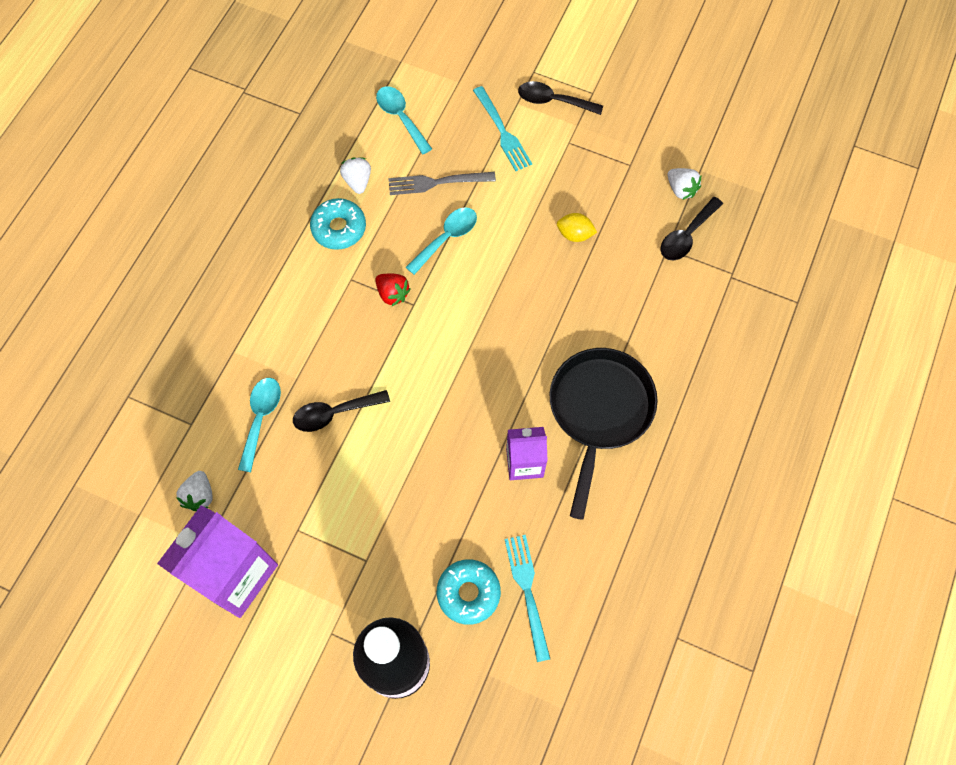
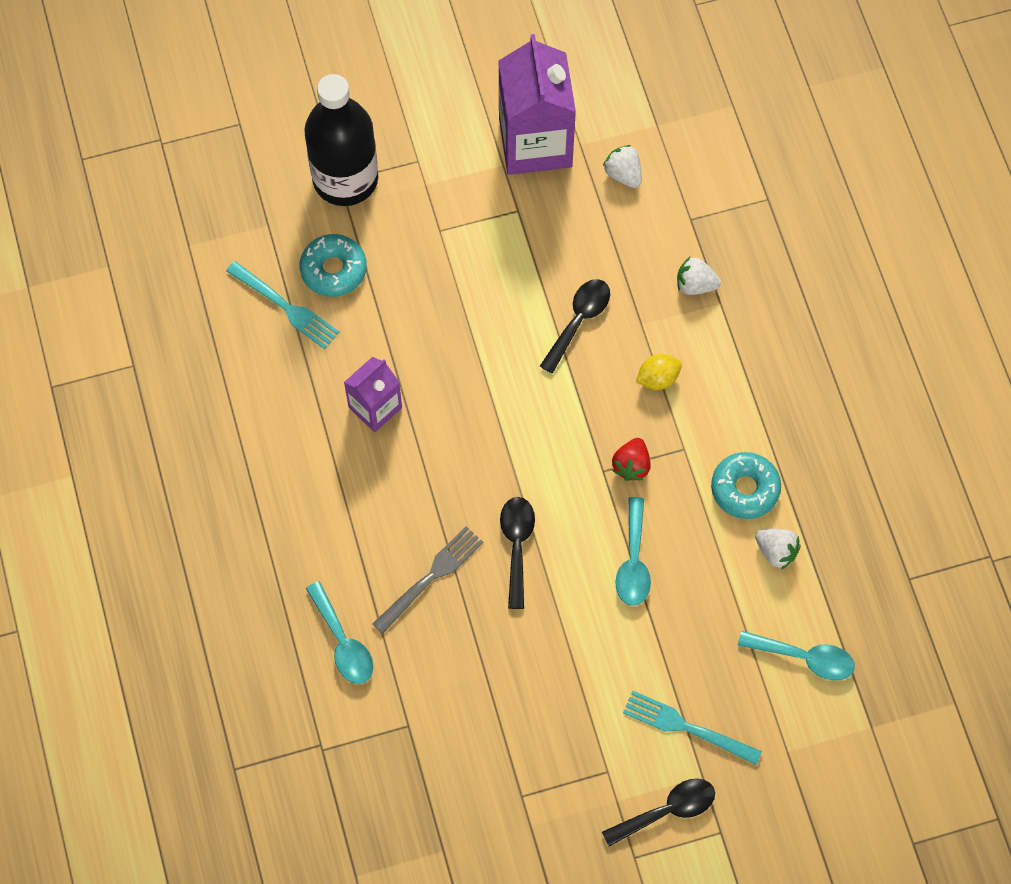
camera: 140 degrees right, 0 degrees up
(261, 419) = (636, 268): turquoise spoon -> turquoise spoon (342, 642)
(392, 294) = (631, 465): red strawberry -> red strawberry turned 75 degrees counterclockwise
(437, 182) = (698, 613): grey fork -> grey fork (430, 577)
(575, 234) = (512, 667): yellow lemon -> yellow lemon (658, 378)
(599, 411) = (345, 504): black pan -> none
(681, 189) = (445, 808): white strawberry -> white strawberry (695, 285)
(687, 235) = (399, 757): black spoon -> black spoon (517, 546)

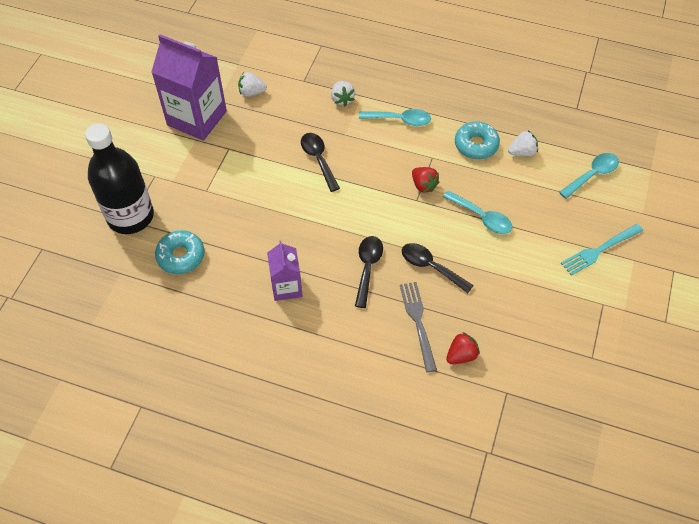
camera: 55 degrees left, 10 degrees down
(285, 307) = (181, 295): turquoise fork -> none
(342, 642) = (425, 396): turquoise spoon -> turquoise spoon (400, 120)
(421, 649) = (461, 355): none -> red strawberry
(658, 378) = (382, 145): yellow lemon -> none
(666, 811) = (645, 289): black spoon -> black spoon (367, 268)
(695, 285) = (342, 99): white strawberry -> white strawberry turned 60 degrees counterclockwise

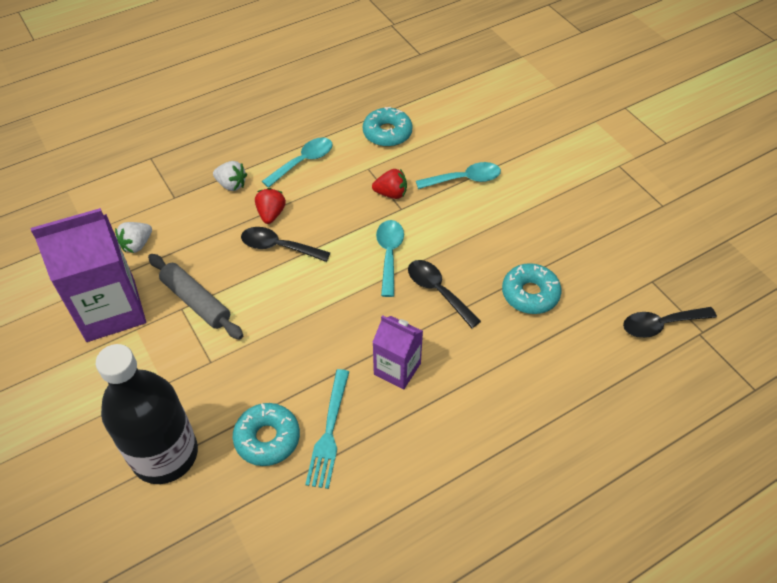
camera: 50 degrees left, 5 degrees down
(240, 151) = (196, 301): none -> grey rolling pin
(418, 322) = (530, 294): grey fork -> turquoise donut
(431, 267) = (481, 246): black spoon -> black spoon (661, 325)
(461, 355) = (590, 286): red strawberry -> red strawberry (271, 214)
(522, 152) = (426, 112): white strawberry -> none
(592, 175) = (493, 89): turquoise spoon -> turquoise spoon (389, 255)
(599, 250) = (567, 133): turquoise fork -> turquoise fork (329, 432)

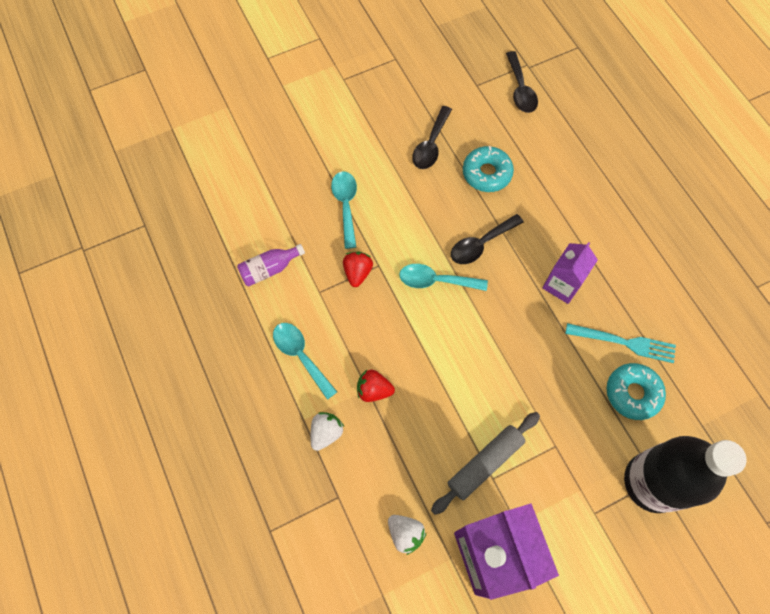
camera: 85 degrees left, 15 degrees up
(279, 247) = (419, 382): black spoon -> black spoon (431, 144)
(387, 133) = (269, 269): turquoise donut -> purple bottle

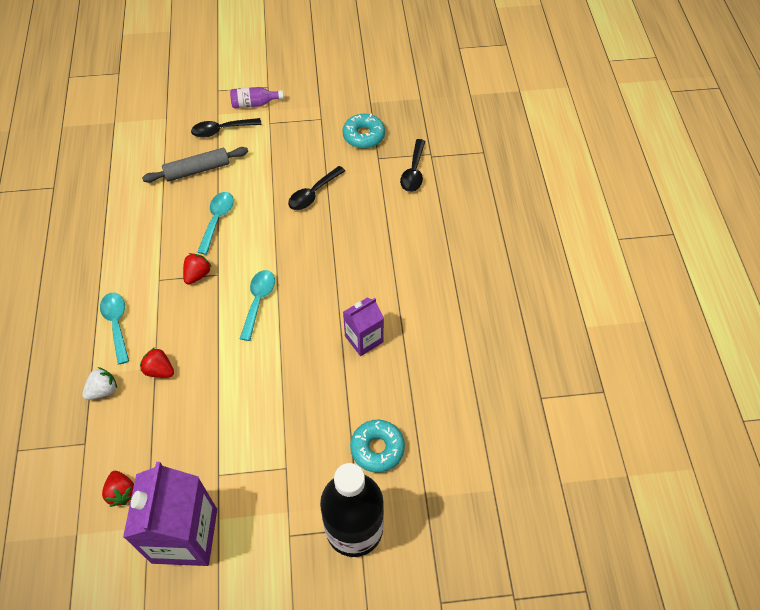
camera: 20 degrees right, 10 degrees down
(269, 269) = (129, 250): purple bottle -> purple bottle (254, 104)
(405, 534) = (122, 492): white strawberry -> red strawberry
(436, 281) = (258, 301): turquoise spoon -> turquoise spoon turned 75 degrees clockwise
(481, 244) = (312, 284): black spoon -> black spoon (221, 130)
(484, 463) = (218, 460): grey rolling pin -> grey rolling pin (197, 170)
(486, 173) = (348, 230): turquoise donut -> turquoise donut (364, 136)
(624, 342) = (393, 404): turquoise fork -> none

